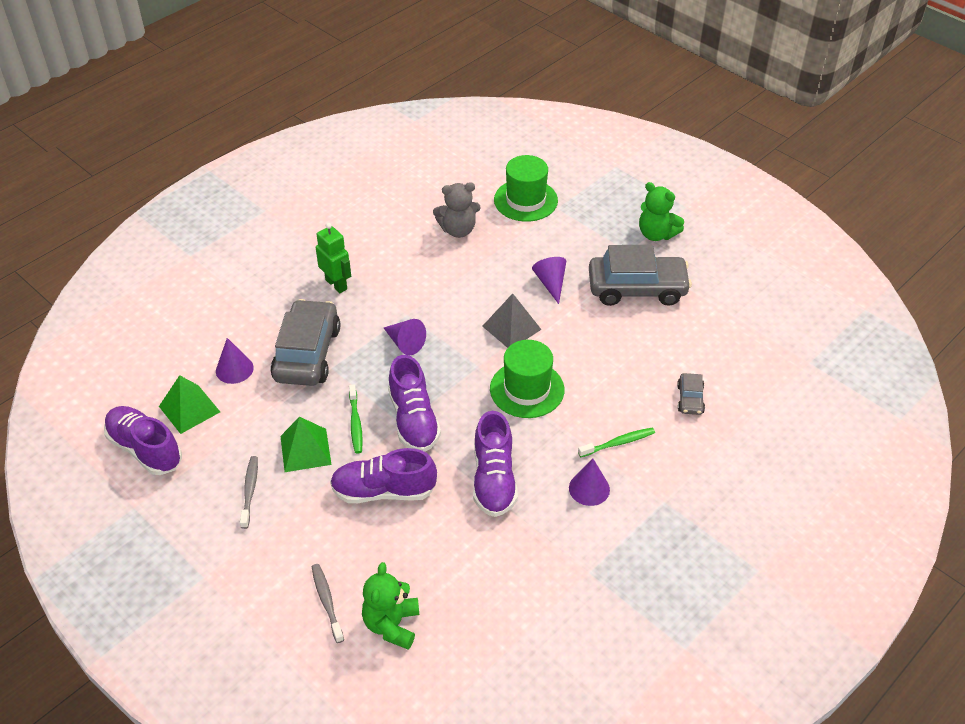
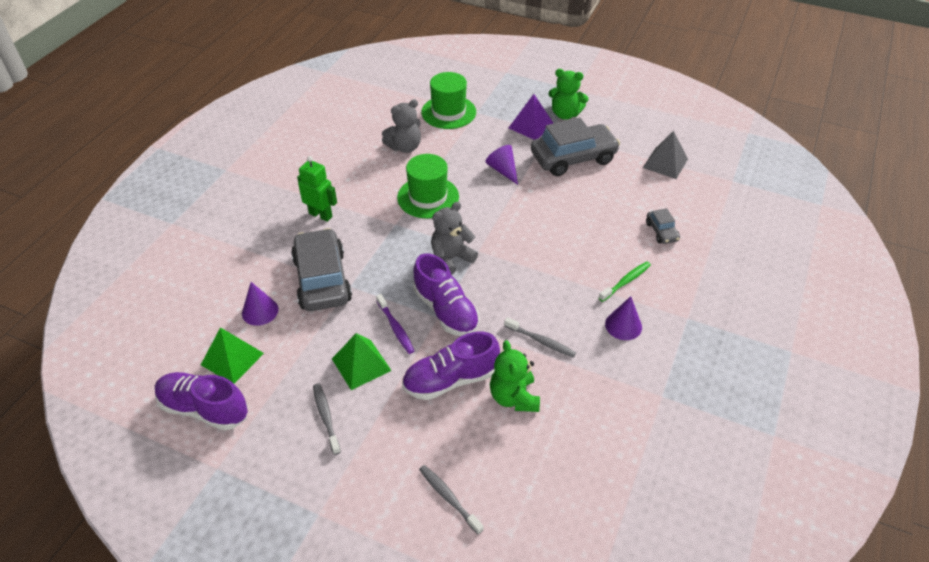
camera: 20 degrees left, 0 degrees up
(355, 423) = (395, 328): green toothbrush -> purple toothbrush
(392, 625) = (519, 499): green teddy bear -> green teddy bear (514, 397)
(405, 343) = (405, 248): purple cone -> none
(446, 367) = (451, 258): none -> grey teddy bear
(494, 479) = (541, 341): purple shoe -> grey toothbrush
(511, 327) = (489, 212): grey pyramid -> grey pyramid (665, 163)
(527, 389) = (528, 258): green hat -> green hat (428, 197)
(609, 239) = (531, 126): none -> purple pyramid

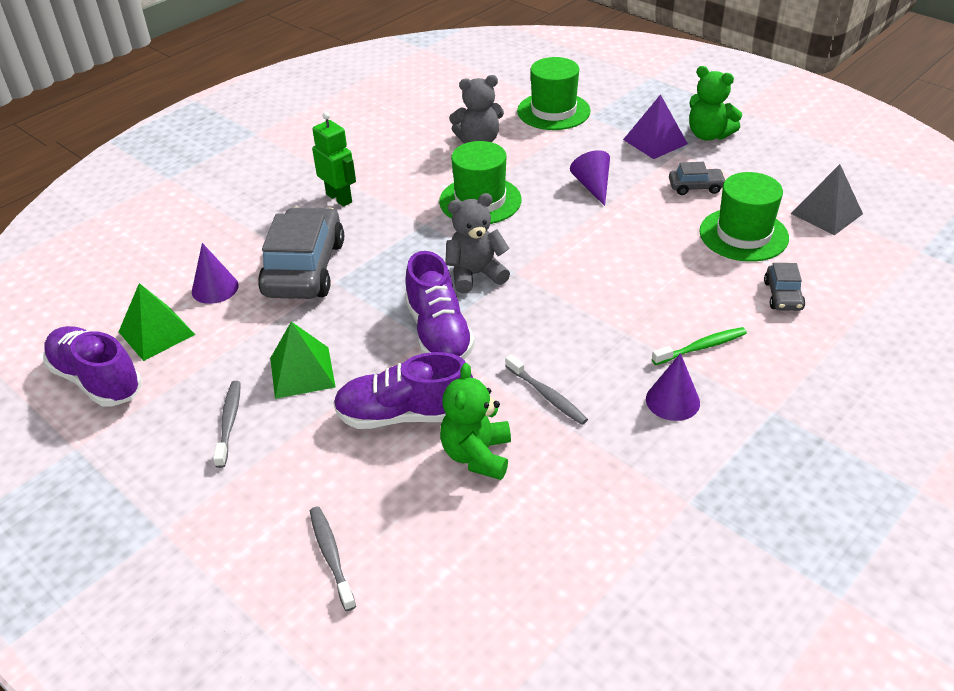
camera: 20 degrees right, 5 degrees down
(395, 328) = (365, 340): purple toothbrush -> none
(573, 158) = (695, 187): grey car -> grey car, size x0.46
(619, 190) = (743, 235): none -> green hat

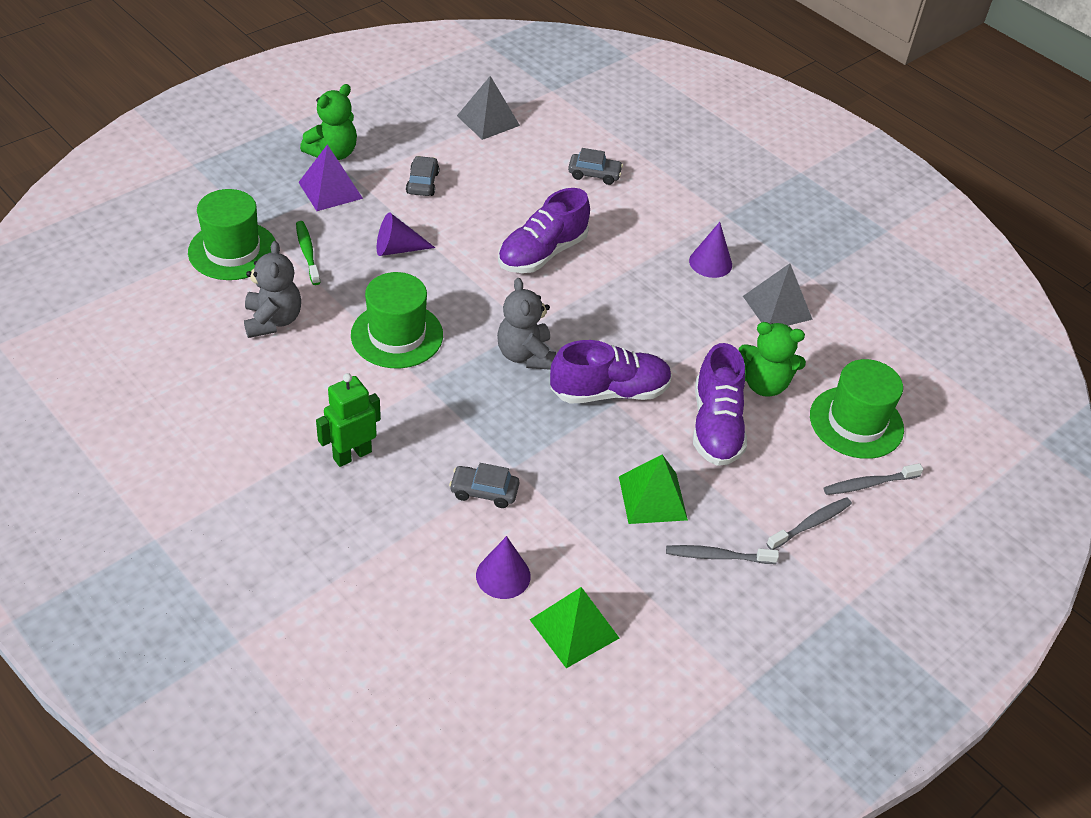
camera: 90 degrees left, 5 degrees up
(97, 380) = (646, 680): purple shoe -> purple shoe (542, 253)
(305, 268) = (484, 491): grey car -> grey car, size x0.46
(547, 395) = (699, 332): grey toothbrush -> grey toothbrush (811, 524)
(615, 465) = (777, 307): none -> grey pyramid
(701, 347) = (650, 233): green toothbrush -> green toothbrush (307, 252)
(743, 235) = (506, 173): green hat -> green hat (856, 422)

